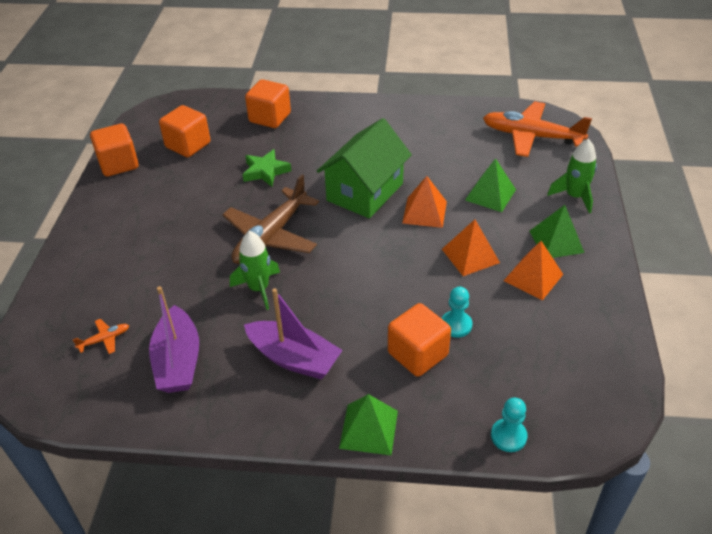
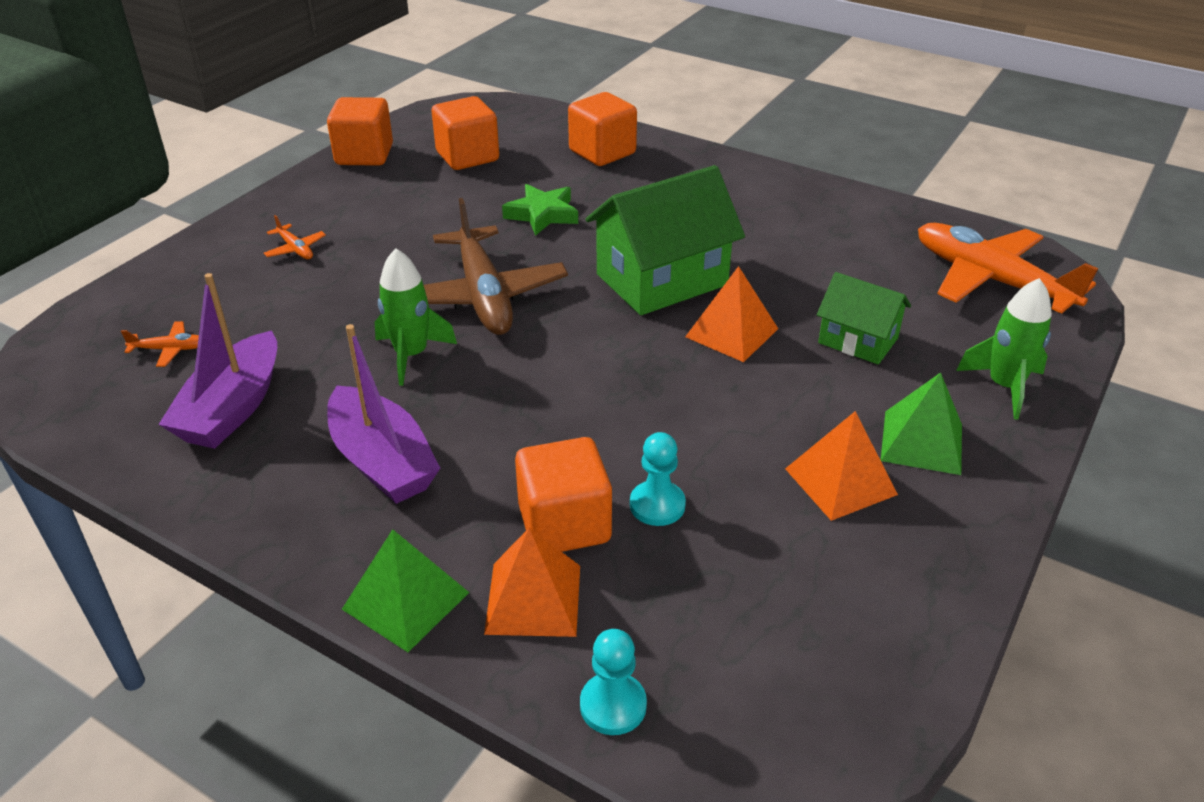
camera: 25 degrees right, 5 degrees down
(128, 244) = (295, 249): none -> orange plane
(271, 236) = (483, 295): brown plane -> brown plane turned 75 degrees counterclockwise
(470, 255) = (758, 415): orange pyramid -> orange pyramid (533, 599)
(490, 194) = (858, 340): green pyramid -> green house

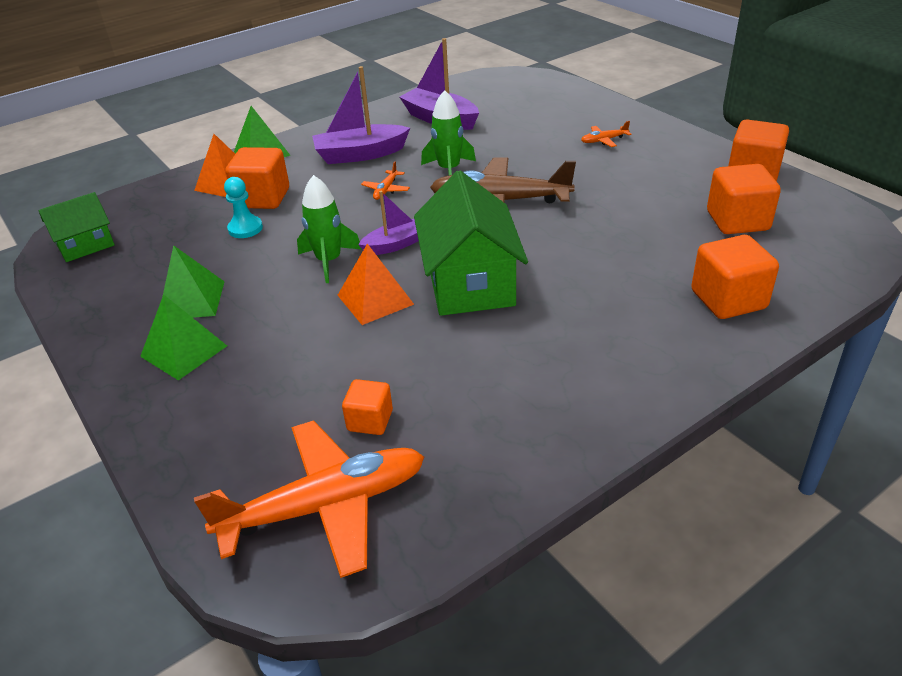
camera: 115 degrees right, 0 degrees up
(170, 349) = (508, 104): orange plane -> orange plane (386, 190)
(542, 214) = (609, 243): green star -> none
(613, 705) = (150, 193): turquoise pawn -> none
(620, 349) = (395, 245): none -> purple boat
(840, 481) = (192, 300): orange pyramid -> green pyramid
(858, 340) = (312, 364): green house -> green house (85, 245)
(892, 285) = (370, 420): none -> orange cube
(1004, 387) = (187, 427): green rocket -> green rocket (329, 261)

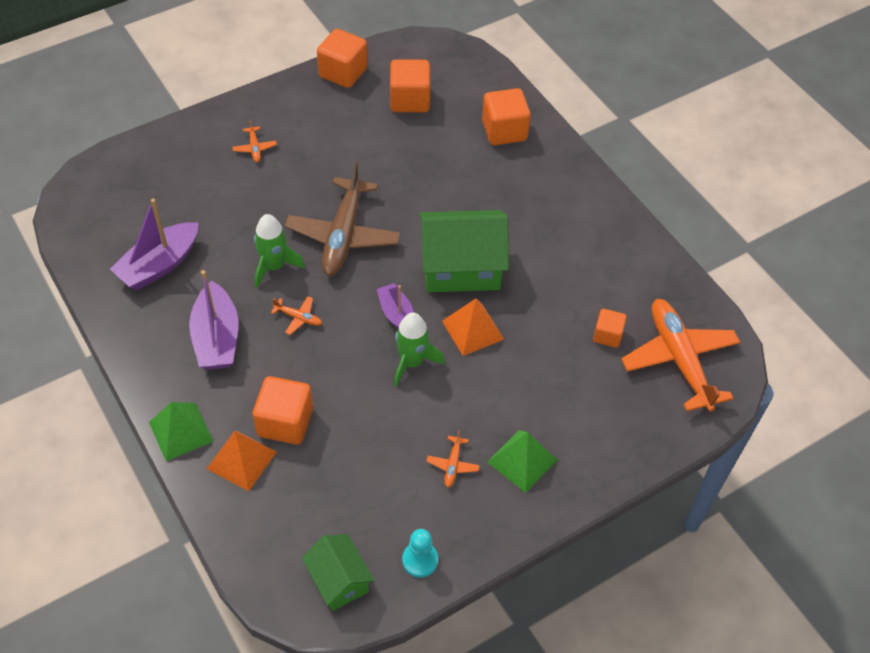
camera: 90 degrees left, 15 degrees up
(192, 300) = (453, 464): green pyramid -> orange plane
(245, 228) = (341, 433): turquoise pawn -> turquoise pawn (420, 560)

